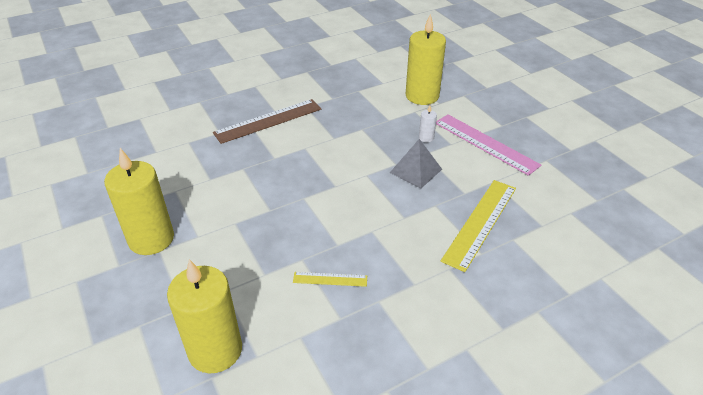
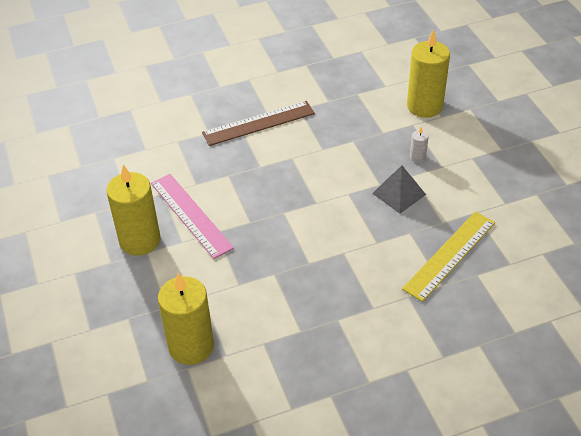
camera: 10 degrees right, 5 degrees up
(330, 279) = (297, 295): yellow ruler -> none
(485, 143) = (478, 169): pink ruler -> pink ruler (191, 215)

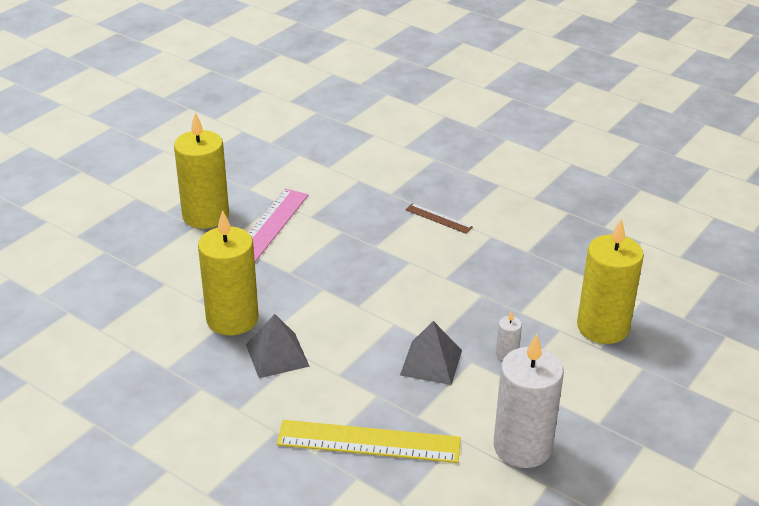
camera: 55 degrees right, 10 degrees down
(191, 346) = (96, 303): yellow candle -> yellow candle (232, 319)
(258, 123) = (438, 218): brown ruler -> brown ruler, size x0.50
(334, 265) = (277, 355): none -> grey pyramid
(500, 189) = (522, 447): none -> white candle

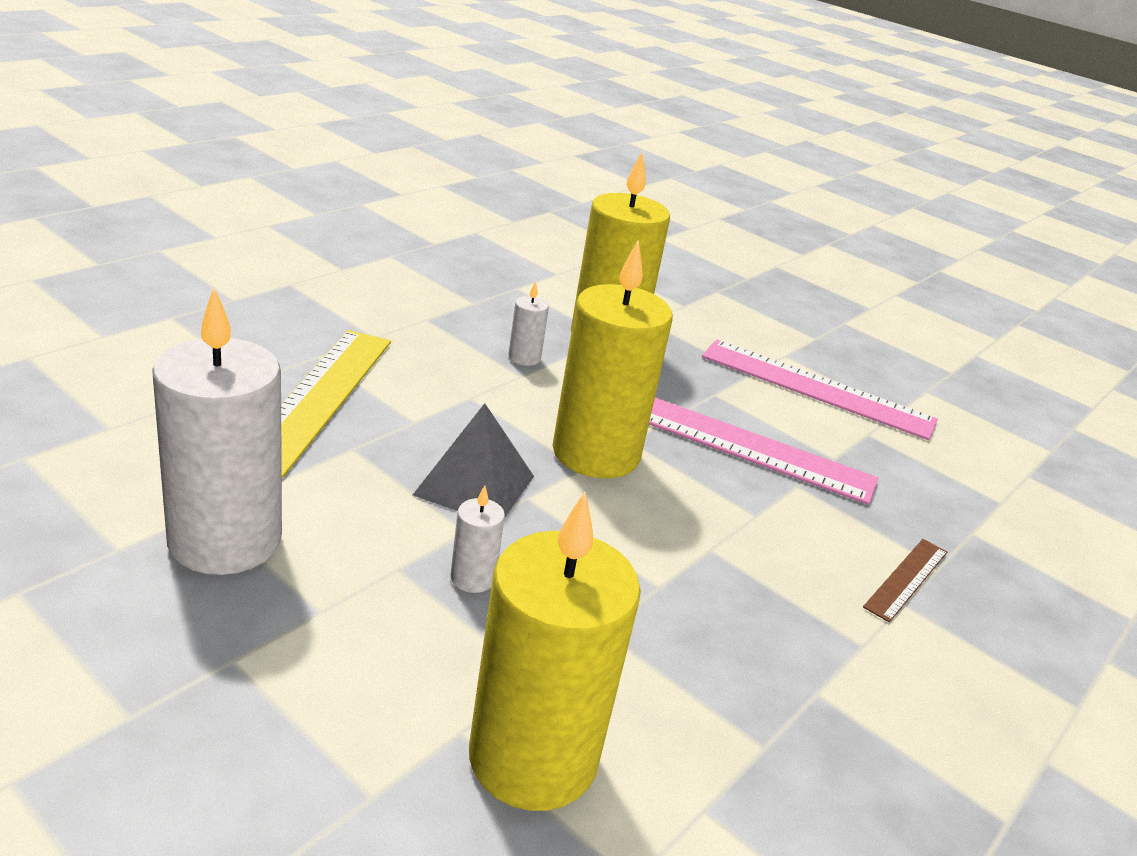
camera: 90 degrees right, 5 degrees down
(205, 215) = (843, 348): yellow candle -> yellow candle (596, 453)
(277, 355) = (524, 358): grey pyramid -> white candle
(345, 263) = (744, 446): none -> pink ruler

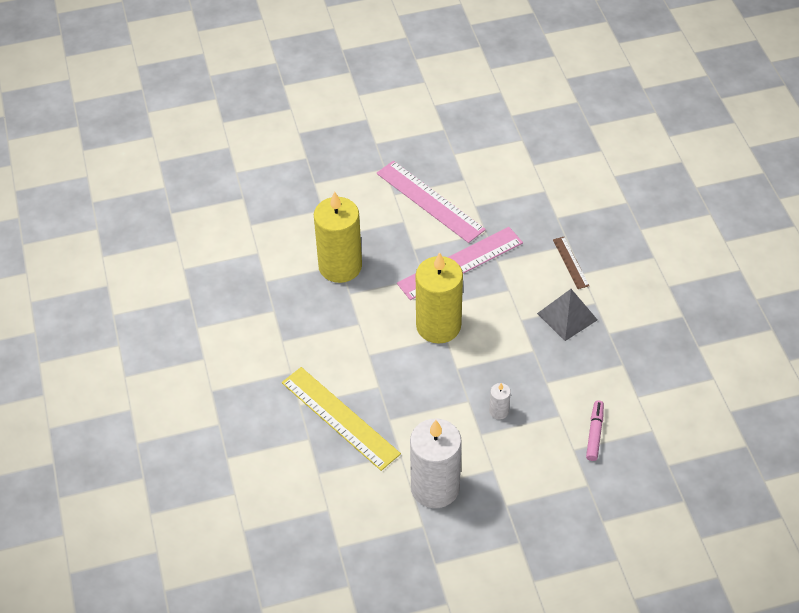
camera: 50 degrees left, 20 degrees up
(474, 485) = (439, 384): grey pyramid -> grey pyramid (567, 316)
(524, 358) = (343, 314): white candle -> none
(533, 758) = (594, 433): yellow candle -> pink marker
(816, 388) = (430, 201): pink ruler -> pink ruler turned 75 degrees clockwise

